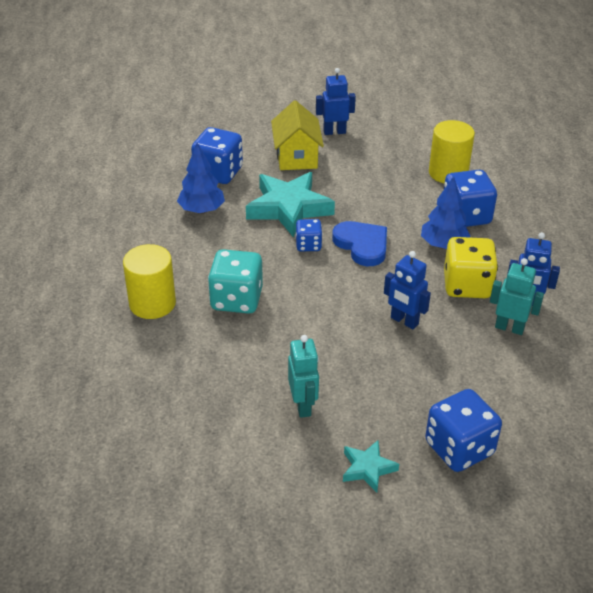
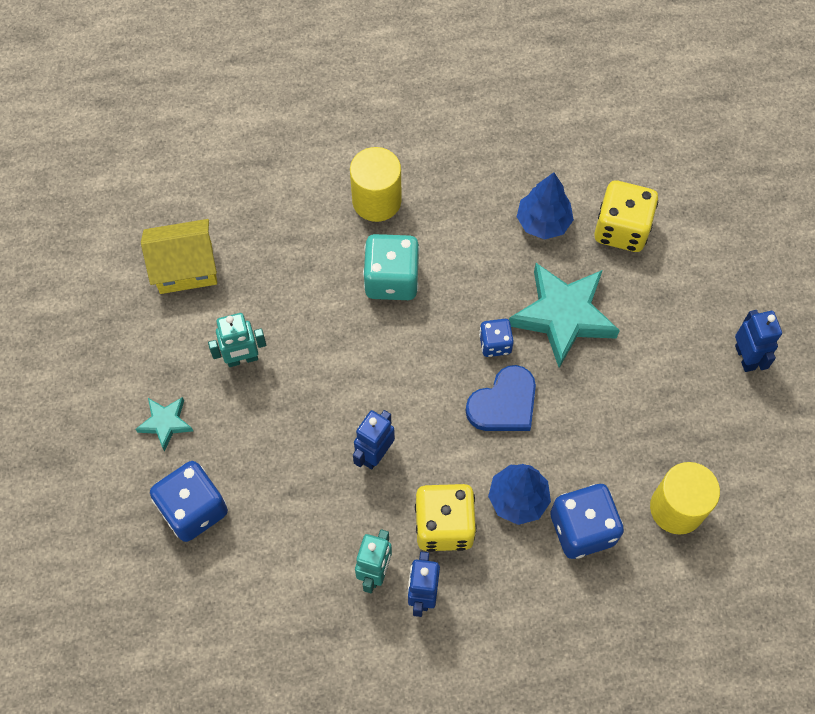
camera: 85 degrees right, 25 degrees up
(218, 173) = (621, 229): blue dice -> yellow dice
(296, 157) = (675, 315): yellow house -> yellow house (185, 268)

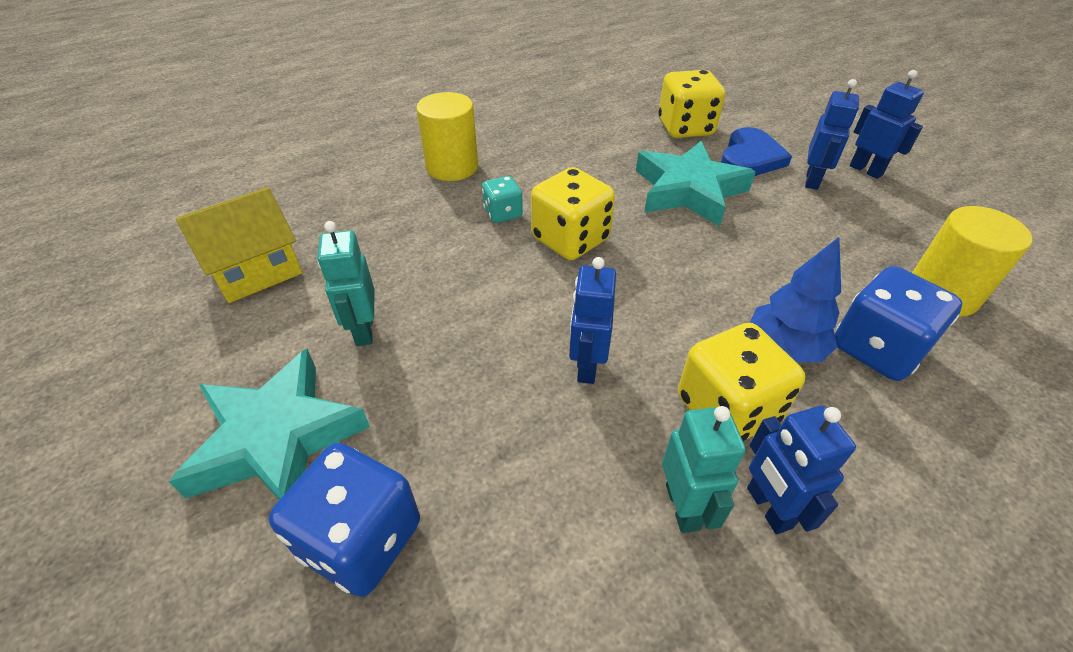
camera: 25 degrees left, 20 degrees down
(165, 423) = (276, 438): turquoise star -> turquoise star, size x2.00
(242, 359) = (363, 330): turquoise robot -> turquoise robot turned 120 degrees clockwise
(391, 279) = (503, 213): turquoise dice -> turquoise dice, size x0.56
(429, 332) = (570, 239): none -> yellow dice
(495, 344) = (643, 228): blue dice -> none
(504, 403) = (692, 270): blue heart -> blue heart (750, 157)
(543, 222) = (616, 141): blue tree -> none
(683, 349) = (812, 180): none -> blue robot

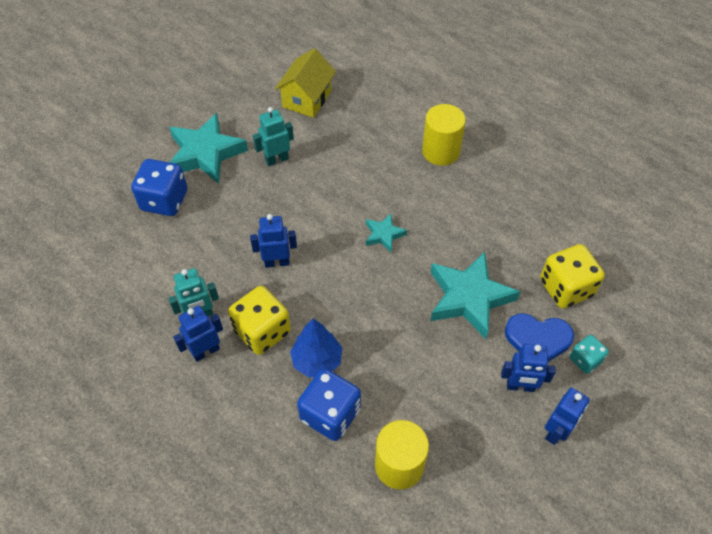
camera: 75 degrees right, 10 degrees up
(256, 271) = (307, 99): yellow house -> yellow house turned 75 degrees clockwise
(503, 213) = (398, 193): turquoise dice -> turquoise dice (585, 360)
(570, 239) = (384, 235): yellow dice -> turquoise star

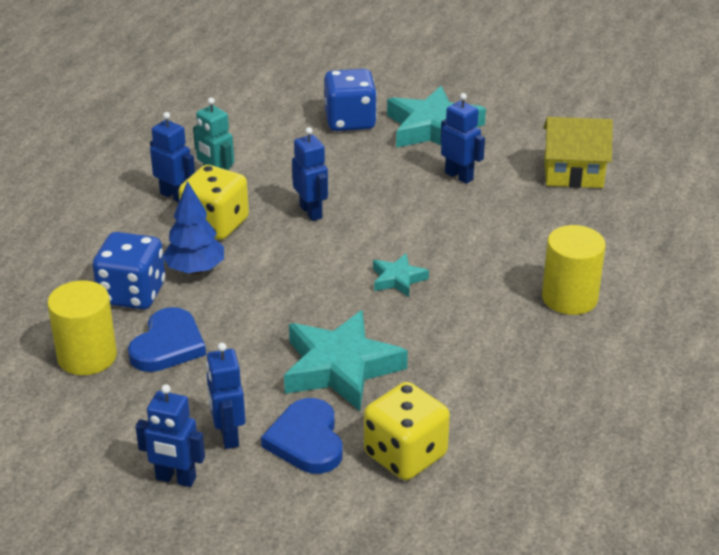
camera: 70 degrees right, 20 degrees down
(277, 159) = (459, 176): turquoise robot -> blue robot
(405, 402) = (168, 345): none -> blue heart
(585, 360) = (295, 491): turquoise dice -> none

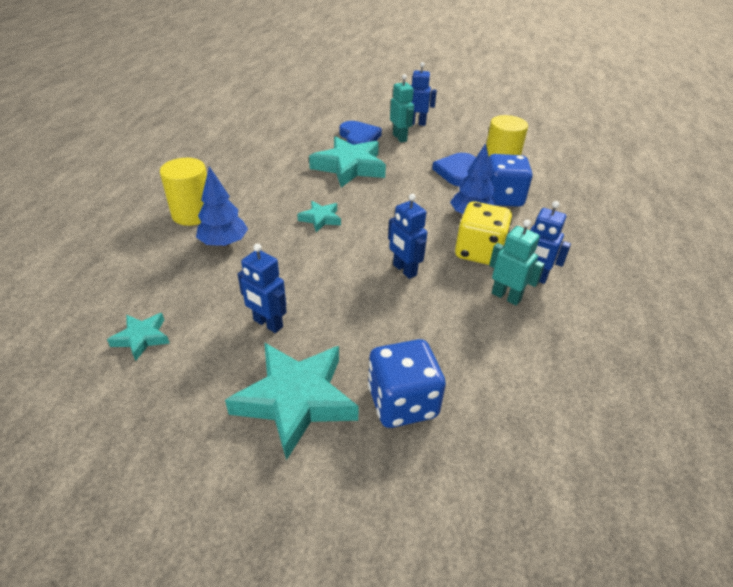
camera: 170 degrees right, 5 degrees up
(228, 436) = (400, 138): blue robot -> turquoise robot
(405, 455) = (307, 135): yellow dice -> none
(518, 255) = (224, 243): none -> blue tree
(573, 174) = (142, 338): yellow house -> turquoise star

